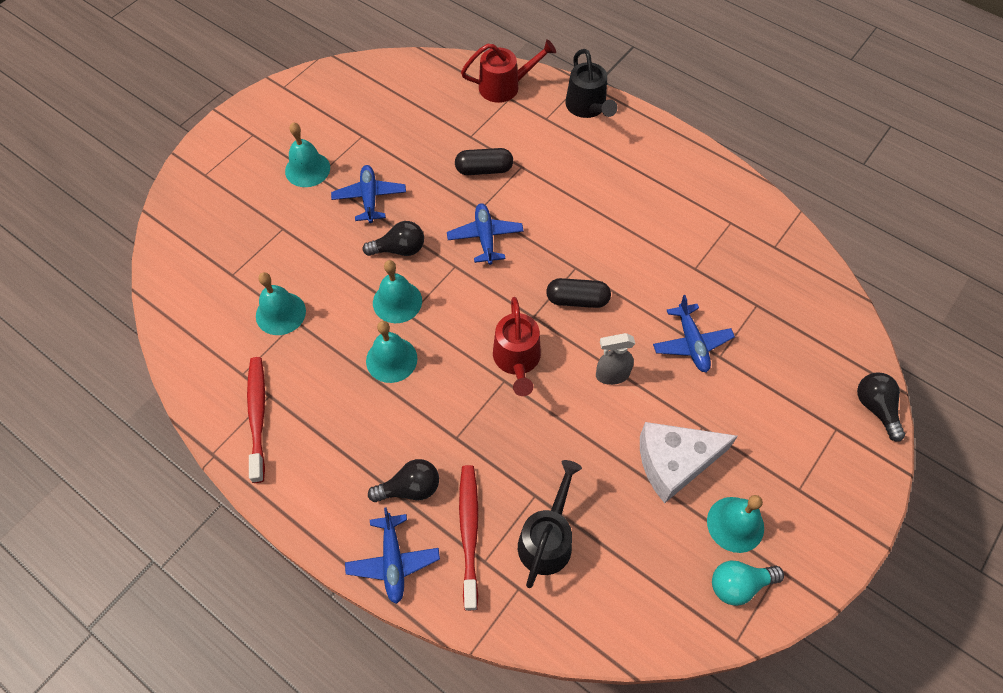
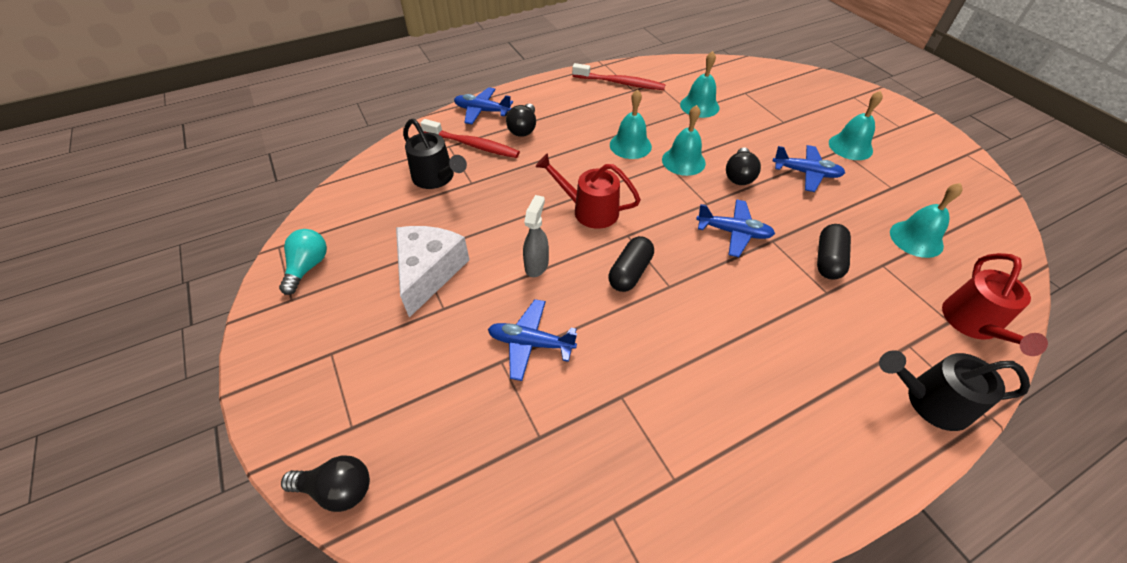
camera: 115 degrees right, 10 degrees down
(735, 524) = (348, 288): turquoise bell -> turquoise bell (916, 239)

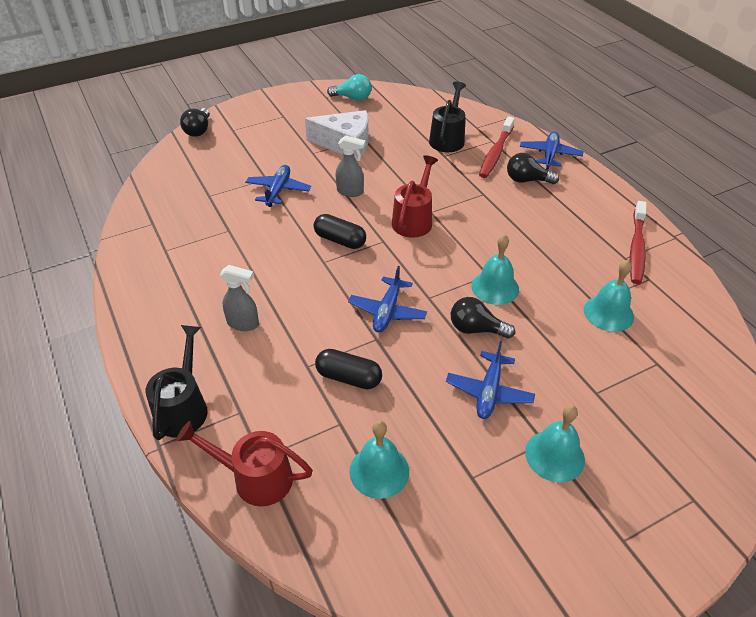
camera: 90 degrees right, 5 degrees down
(437, 178) = (448, 138): black watering can -> black watering can turned 150 degrees clockwise
(630, 145) = (515, 250): turquoise bell -> none
(788, 356) = (243, 324): none -> grey spray bottle

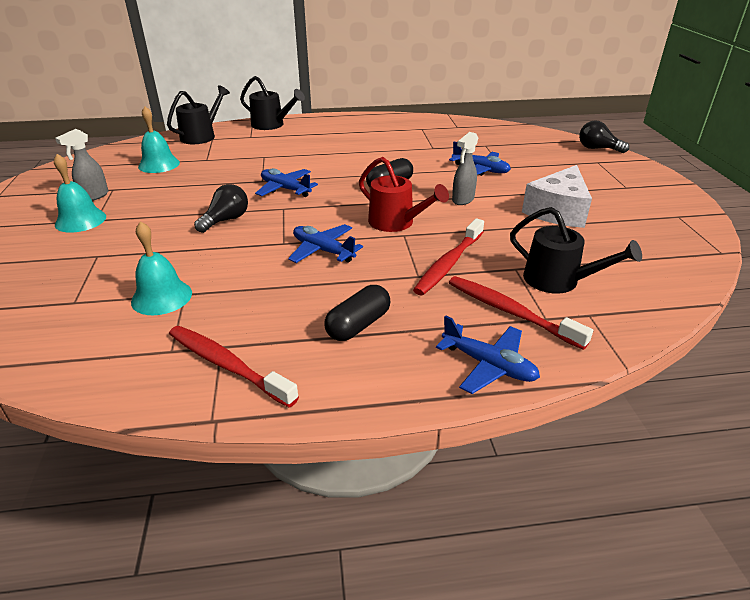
camera: 110 degrees right, 10 degrees down
(243, 324) = (323, 143): grey spray bottle -> grey spray bottle (94, 196)
(254, 477) = (202, 136): red watering can -> black watering can
(348, 377) = (238, 167): black capsule -> black capsule (358, 325)
(352, 98) = (676, 232): turquoise light bulb -> none
(458, 183) = (449, 263): none -> red toothbrush
(489, 392) = (162, 210): blue plane -> blue plane (323, 251)
(495, 287) = (263, 242): turquoise bell -> none
(527, 180) = (430, 319): black light bulb -> none

